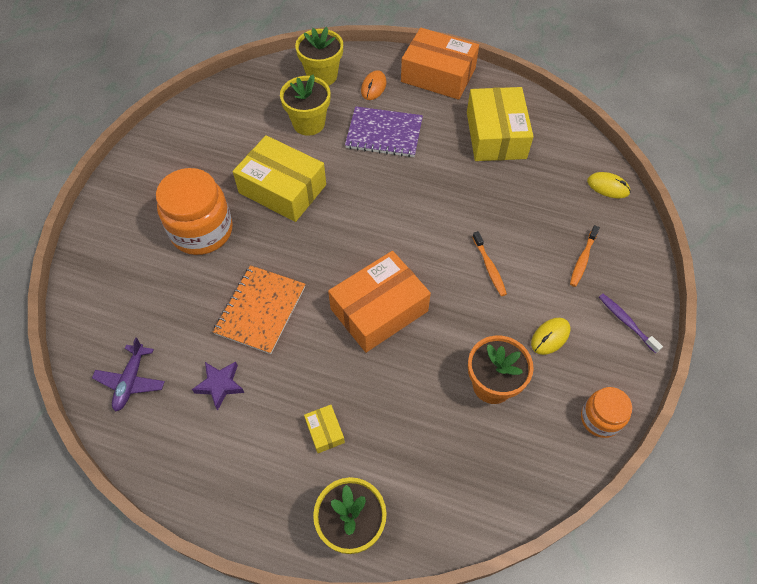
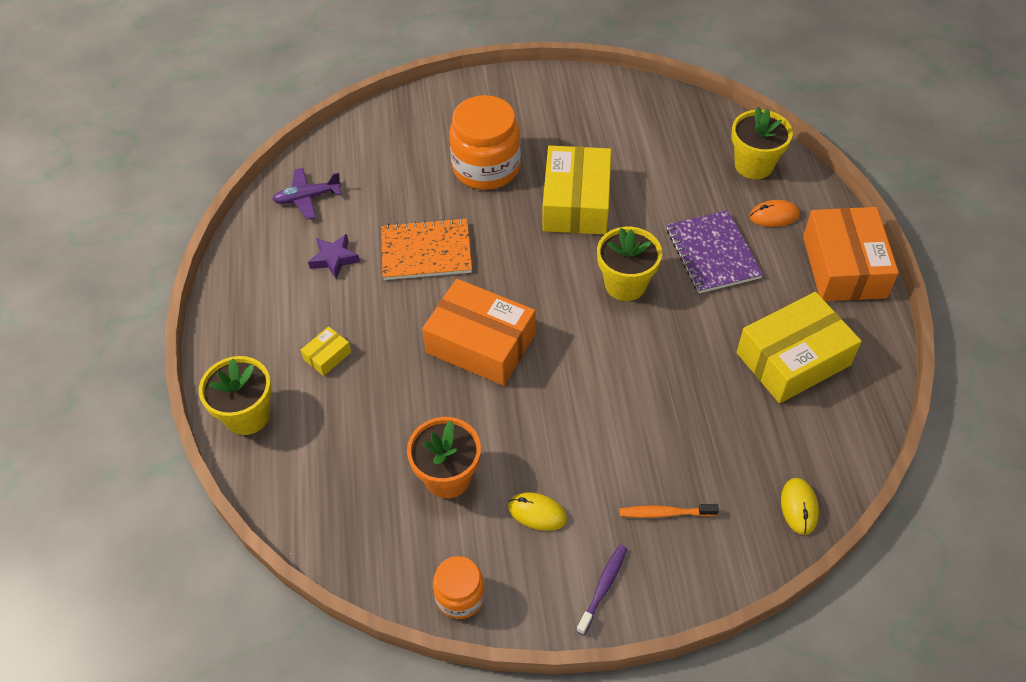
camera: 65 degrees right, 5 degrees down
(309, 123) = (677, 184): yellow flower pot -> yellow flower pot (625, 284)
(489, 267) = (593, 422): orange toothbrush -> none

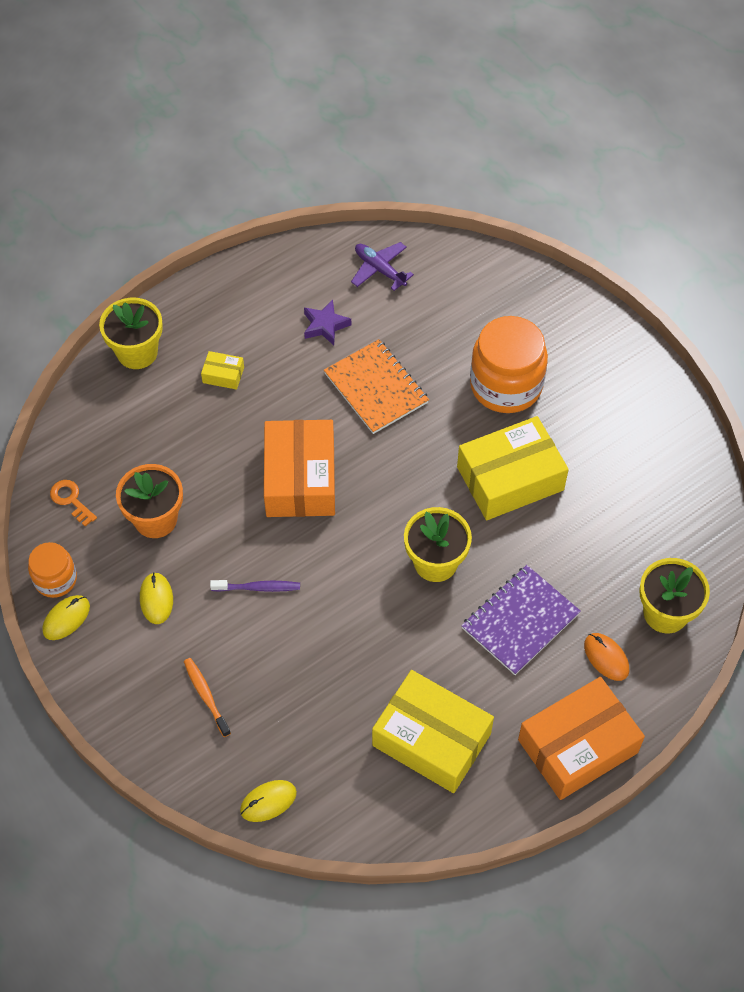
camera: 60 degrees right, 5 degrees up
(376, 544) = (71, 500): none -> orange key
(512, 604) = (66, 618): none -> yellow mouse
(603, 587) = (113, 678): purple toothbrush -> purple toothbrush (258, 588)

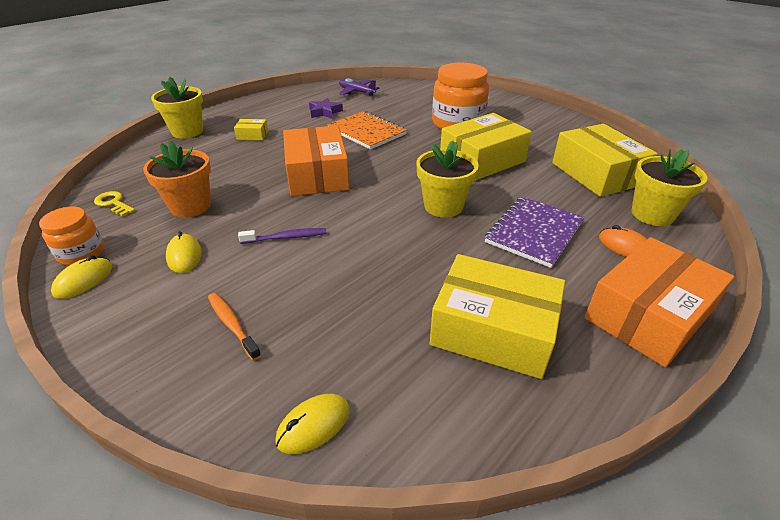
camera: 10 degrees left, 20 degrees down
(71, 500) = (114, 203): orange key -> yellow key
(642, 529) = (596, 173): none -> yellow box

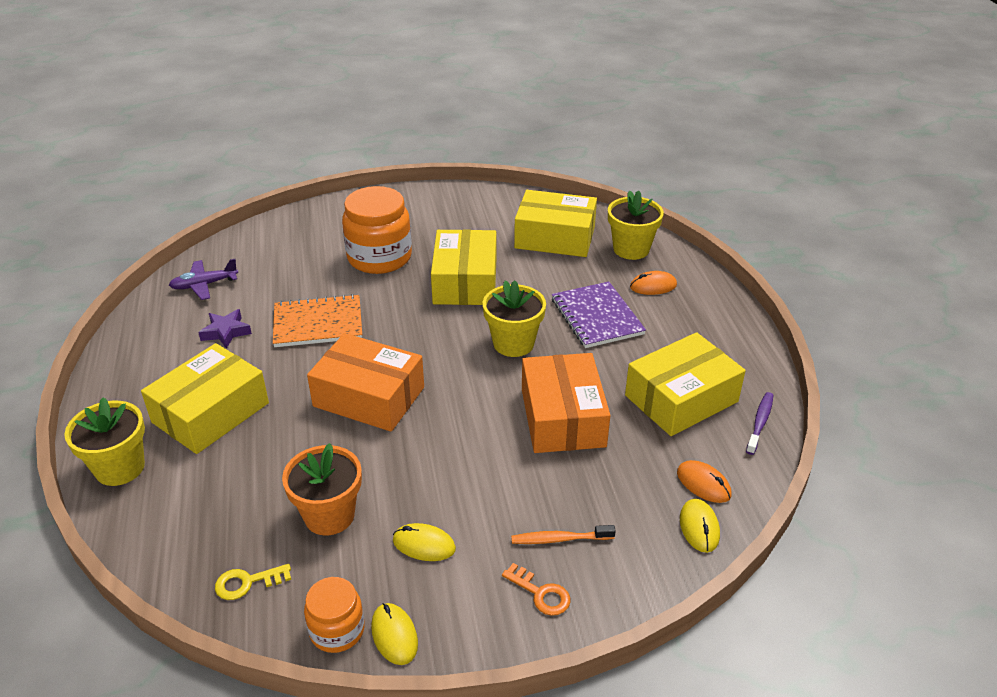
camera: 55 degrees left, 0 degrees up
(159, 340) = (540, 593): none -> orange key
(252, 135) = (210, 412): yellow box -> yellow box, size x2.34
(286, 237) = (463, 461): purple toothbrush -> purple toothbrush (760, 422)
(383, 401) = (703, 484): none -> orange mouse
(648, 315) = (722, 323): orange box -> orange box (563, 417)

